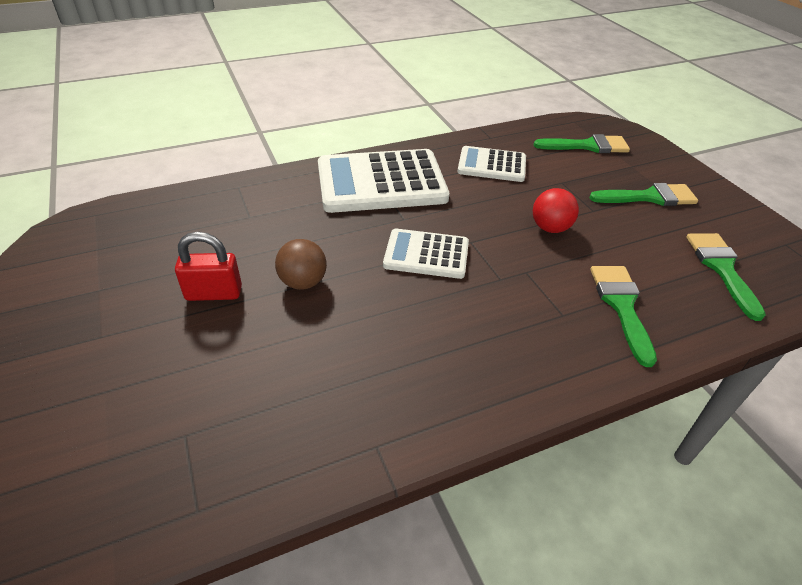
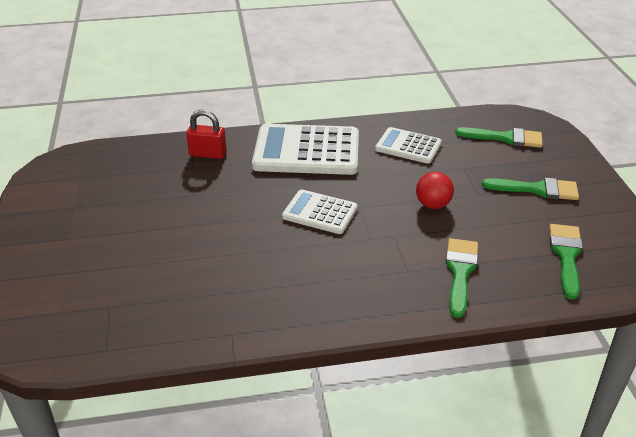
camera: 15 degrees right, 5 degrees down
(214, 293) = (151, 220): red padlock -> red padlock (208, 154)
(303, 282) = (218, 221): brown ball -> none

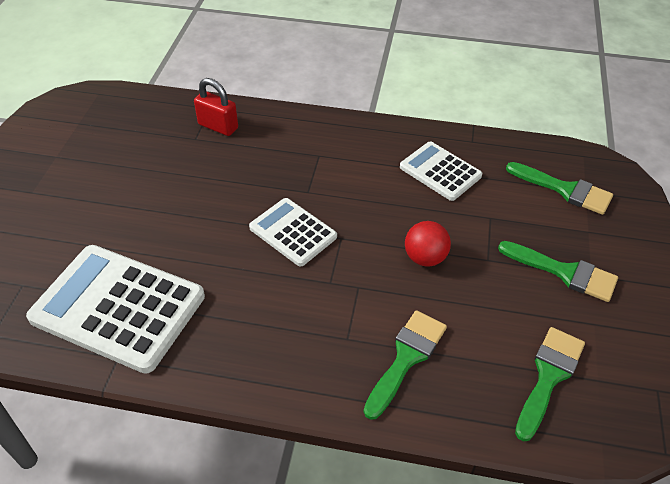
camera: 20 degrees right, 10 degrees up
(307, 151) = (323, 149): white calculator -> white calculator (118, 307)

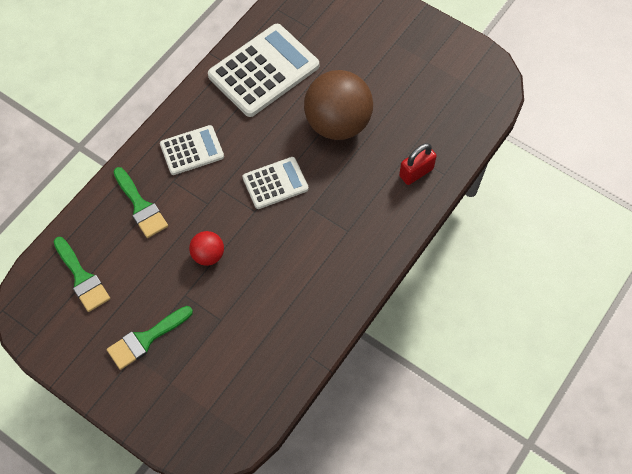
camera: 115 degrees right, 15 degrees up
(179, 205) = (337, 124): none -> brown ball
(440, 171) = (285, 310): white calculator -> white calculator (192, 150)
(565, 190) = (218, 394): green brush -> none

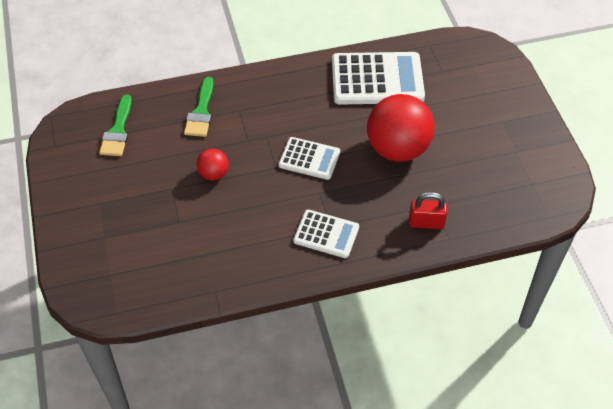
camera: 40 degrees right, 10 degrees down
(145, 339) = (117, 198): green brush -> none
(192, 150) = (272, 99): white calculator -> white calculator (326, 234)
(337, 124) = (397, 149): brown ball -> red ball

